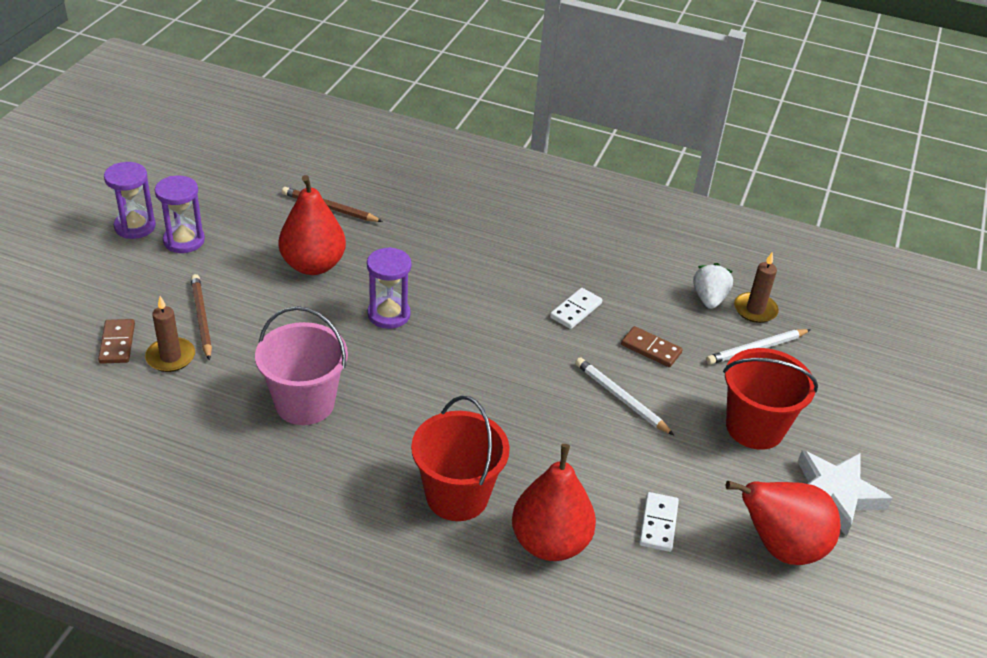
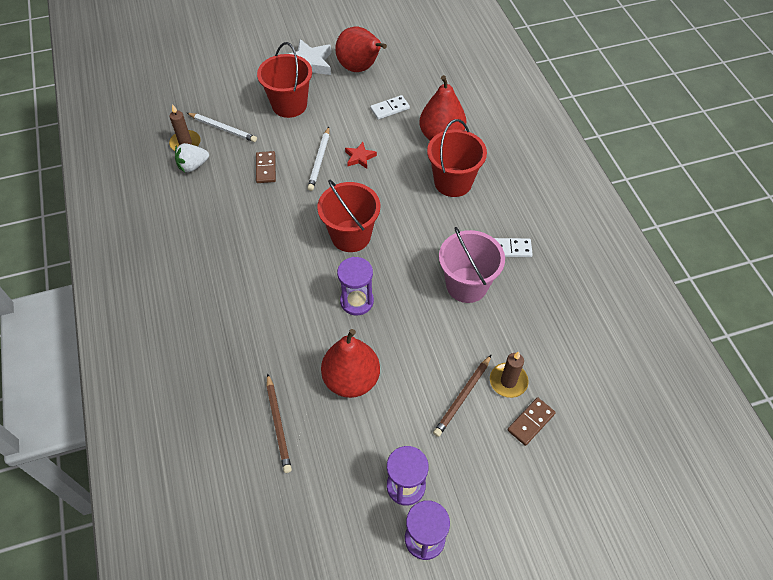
camera: 125 degrees left, 15 degrees up
(476, 357) = (351, 236): none -> red bucket
(576, 310) = (263, 217): white domino -> white domino (510, 249)
(591, 436) = (359, 157): none -> red star

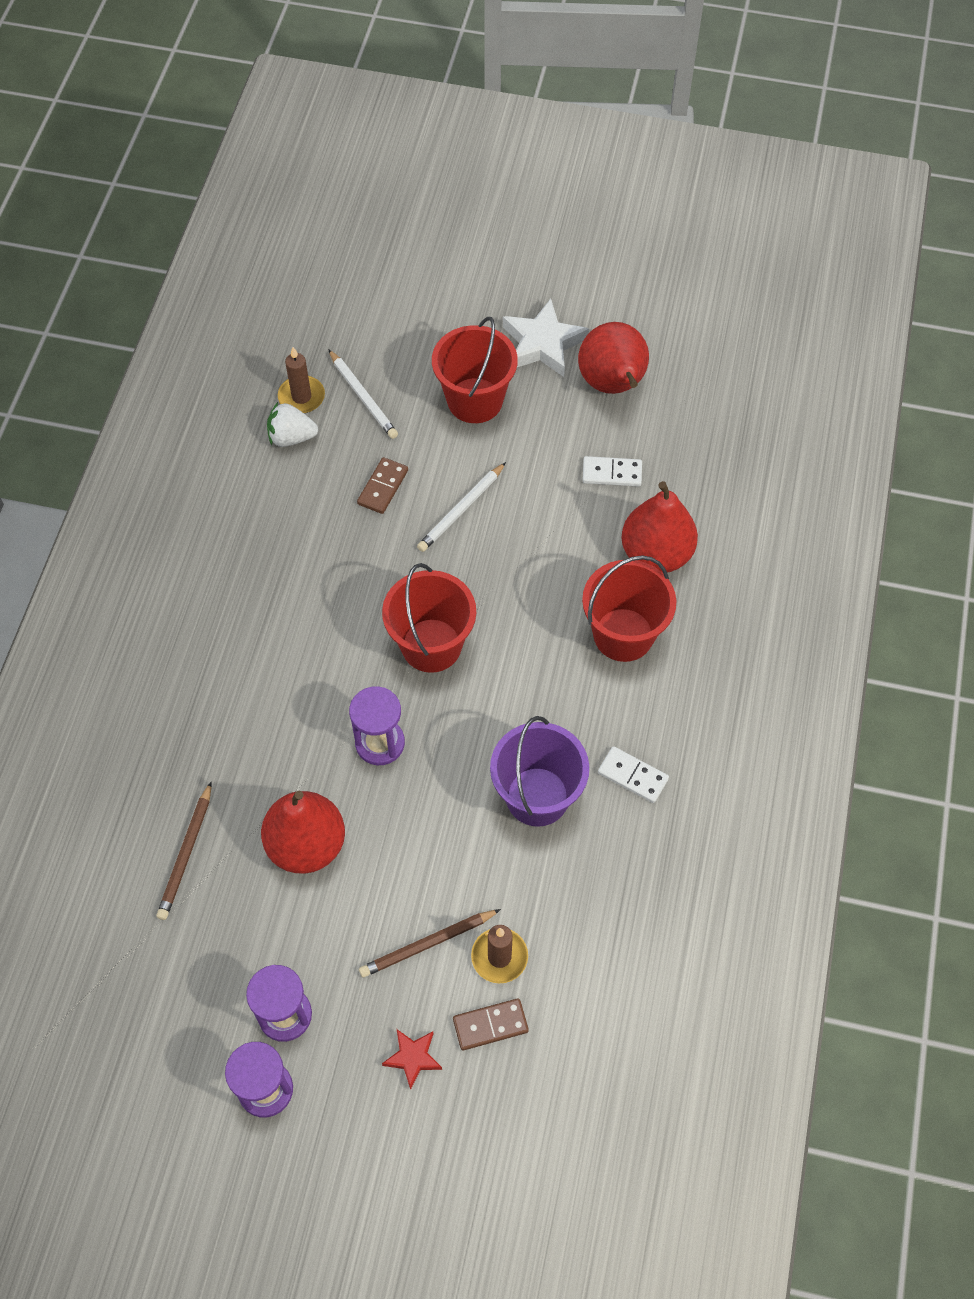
camera: 30 degrees right, 5 degrees up
(359, 157) = (519, 532): red star -> red star (413, 1057)
(466, 285) = (537, 796): pink bucket -> purple bucket

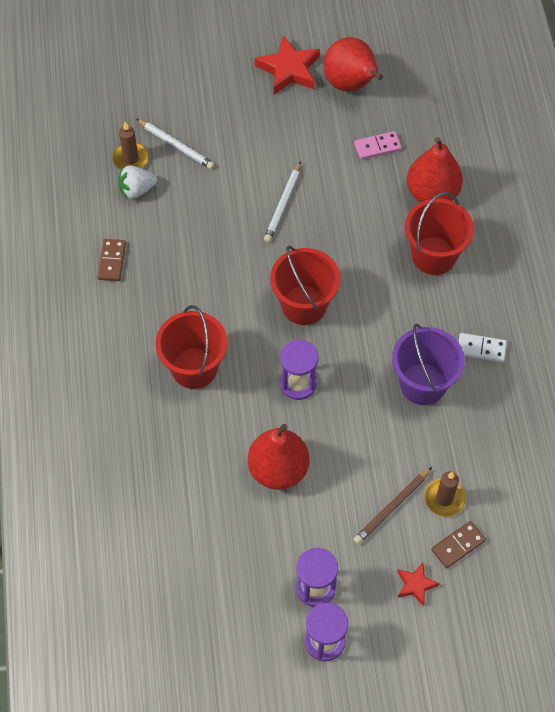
camera: 20 degrees left, 0 degrees up
(186, 854) = (196, 504): brown pencil -> none
(382, 487) = (219, 205): brown domino -> brown domino (111, 261)
(475, 400) = (258, 124): red bucket -> red bucket (194, 368)
(543, 344) = (289, 70): white star -> red star
(612, 473) = (377, 146): white domino -> pink domino

